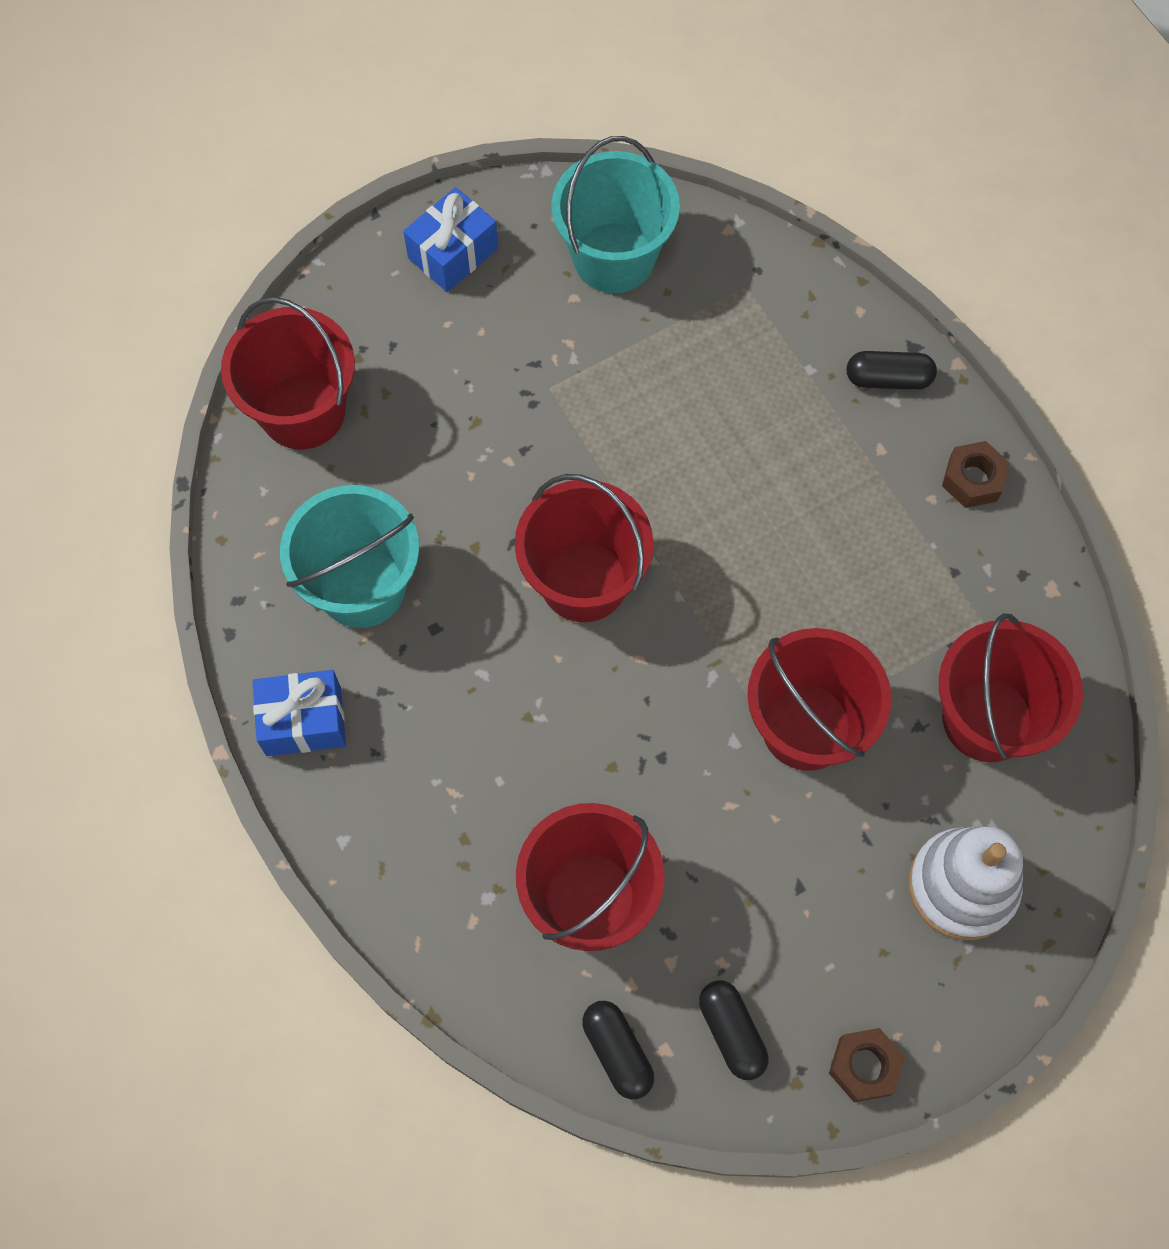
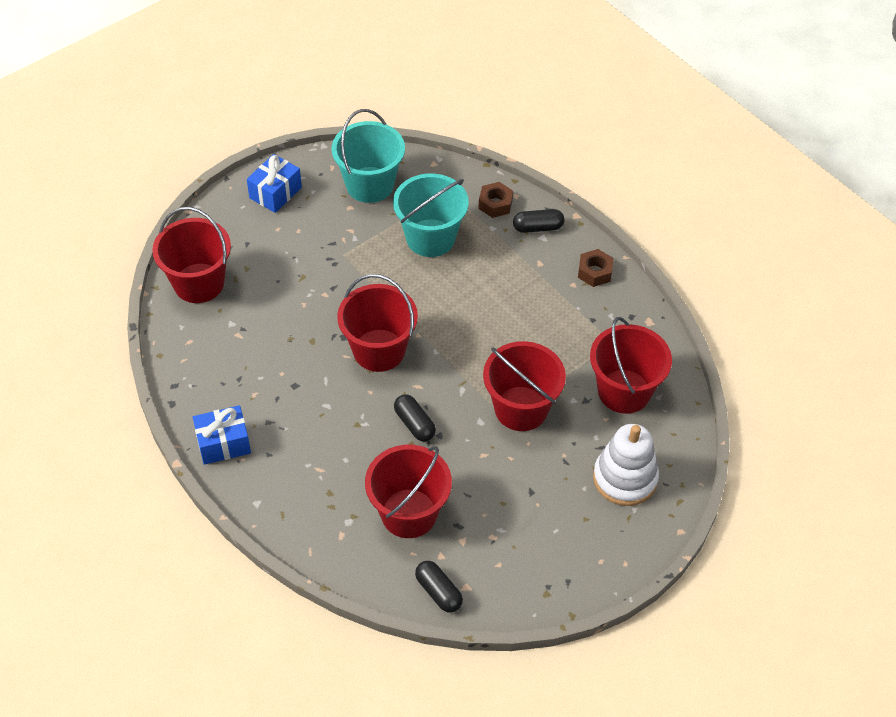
camera: 10 degrees left, 15 degrees down
(362, 586) = (248, 369): turquoise bucket -> turquoise bucket (430, 238)
(732, 1032) = (504, 572): black capsule -> black capsule (414, 424)
(864, 1066) = (584, 579): brown nut -> brown nut (495, 204)

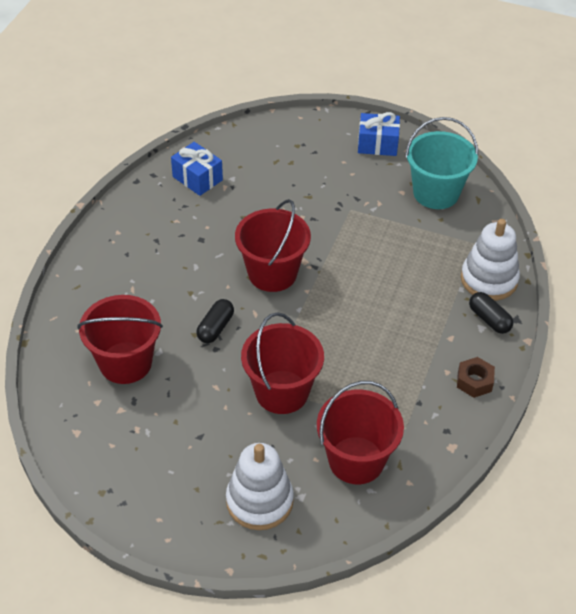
camera: 60 degrees right, 5 degrees down
(199, 283) = (255, 144): red bucket -> none
(223, 443) = (119, 224): blue gift -> blue gift (197, 178)
(430, 238) = (414, 254): turquoise bucket -> none
(438, 592) = (61, 415): black capsule -> none
(495, 204) = (489, 279): brown nut -> white stacking toy

